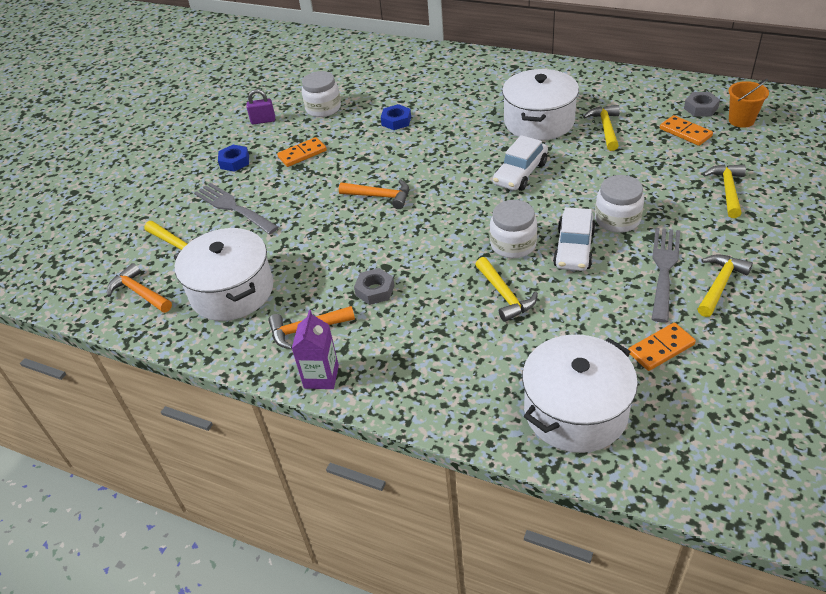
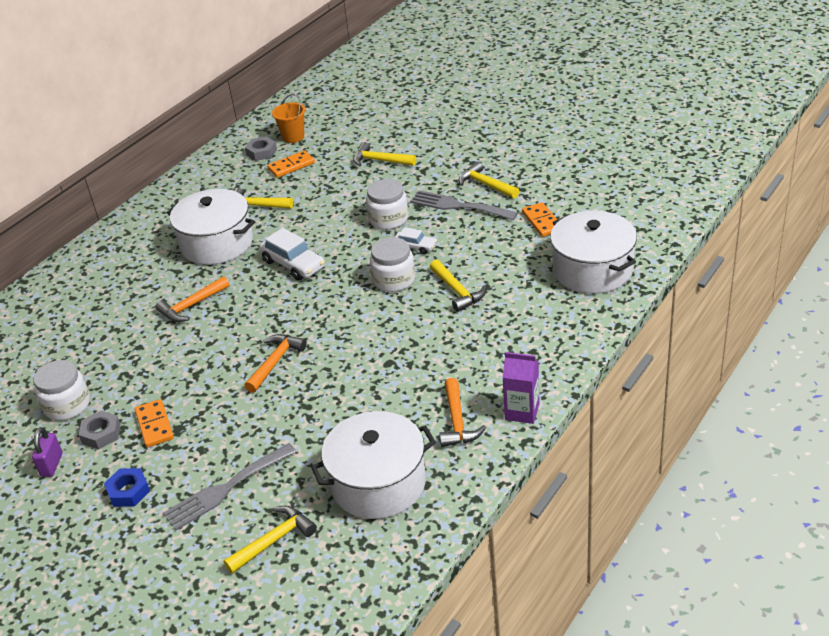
camera: 80 degrees left, 5 degrees down
(139, 293) = (346, 572): orange hammer -> orange hammer (191, 306)
(375, 290) = (419, 372): grey nut -> grey nut (101, 434)
(396, 121) = (142, 343): blue nut -> none
(505, 295) = (457, 291): yellow hammer -> yellow hammer turned 75 degrees clockwise
(574, 249) = (415, 247): white car -> white car, size x0.59

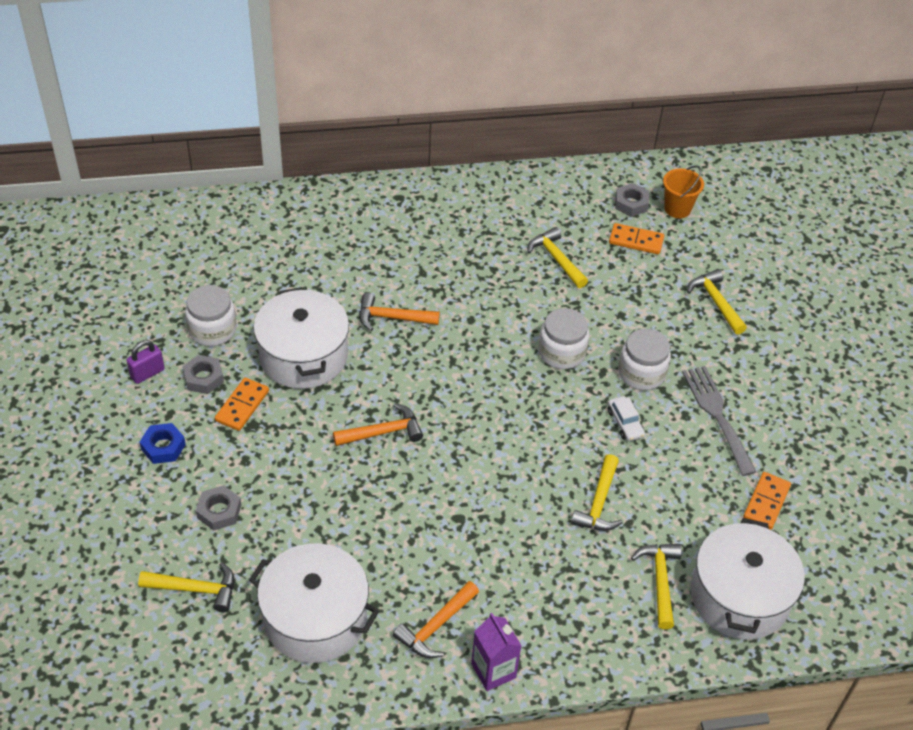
camera: 40 degrees right, 10 degrees up
(217, 243) = (482, 271): white pot -> white pot (303, 356)
(226, 489) = (219, 511): grey fork -> grey nut
(293, 264) = (511, 348): white car -> none
(394, 280) = (565, 441): white jar -> white jar (561, 352)
(485, 184) = (771, 414): yellow hammer -> yellow hammer (660, 581)

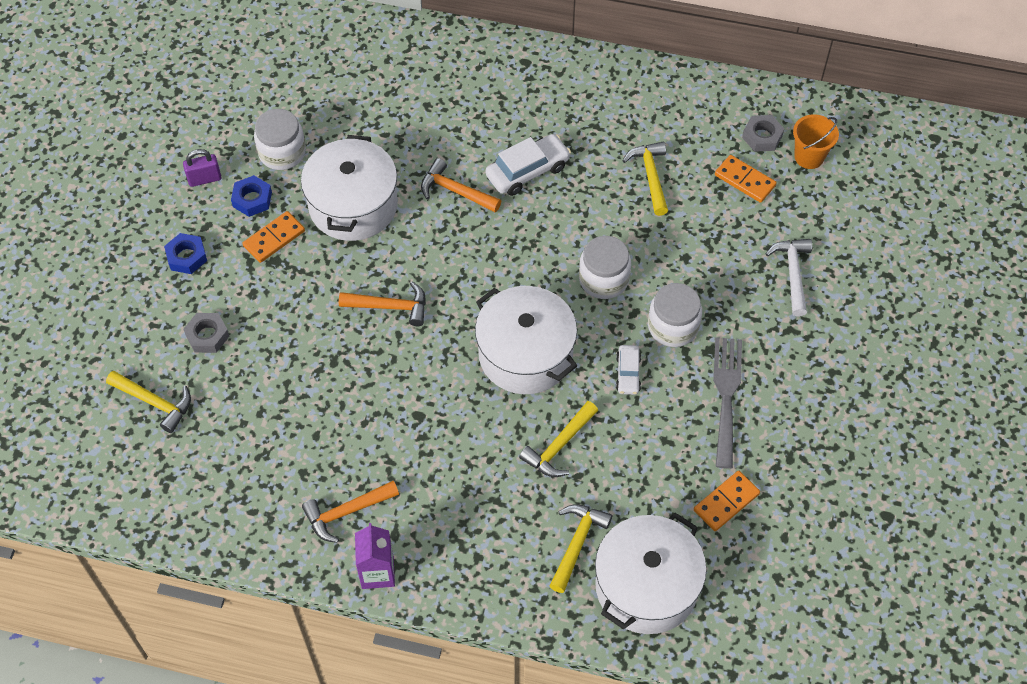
camera: 25 degrees right, 10 degrees up
(203, 378) = (252, 199): grey nut -> blue nut
(315, 618) = (244, 466): white pot -> white pot (525, 354)
(448, 284) = (527, 171): none -> white car
(715, 302) = (792, 273): yellow hammer -> white hammer

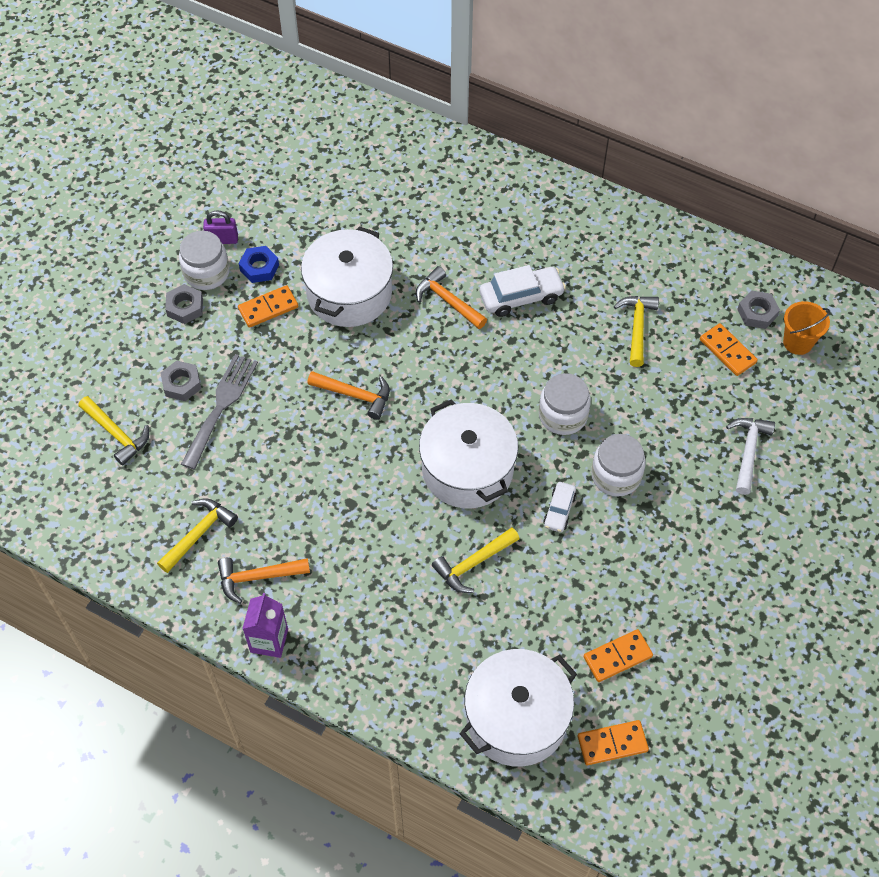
camera: 15 degrees right, 0 degrees up
(187, 257) = (185, 307): blue nut -> grey nut
(282, 152) = (299, 230): white jar -> white jar (206, 272)
(577, 543) = (463, 660): yellow hammer -> yellow hammer (199, 533)
(726, 395) = (648, 554): grey fork -> grey fork (221, 406)
(746, 587) = (612, 744): none -> orange domino

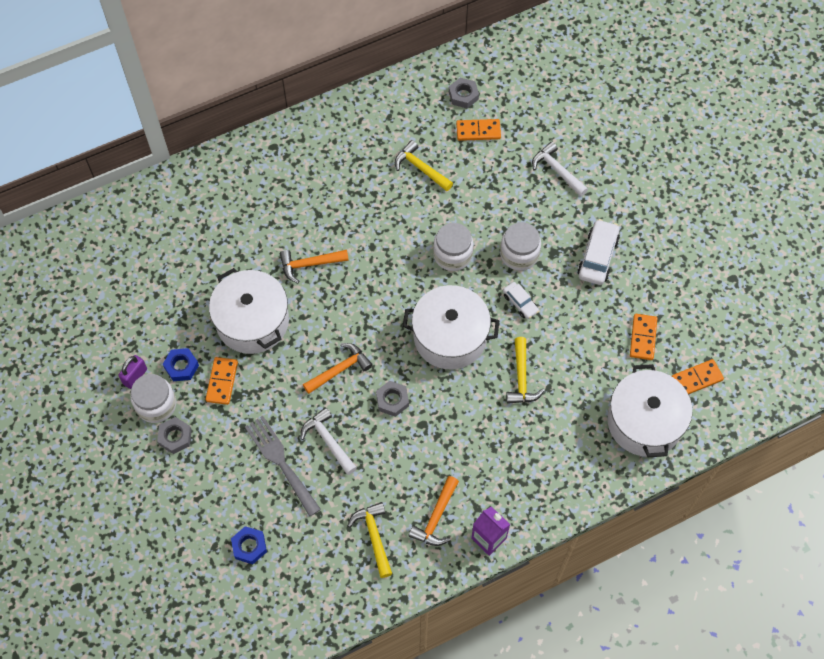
camera: 55 degrees left, 5 degrees up
(117, 434) = (249, 546): yellow hammer -> blue nut
(181, 384) = (241, 477): grey nut -> grey nut (392, 400)
(272, 432) = (328, 441): none -> white hammer
(521, 297) = (342, 219): white car -> white car (597, 257)
(612, 744) = (696, 379): orange domino -> orange domino turned 45 degrees clockwise
(797, 342) = (502, 89): orange bucket -> none

